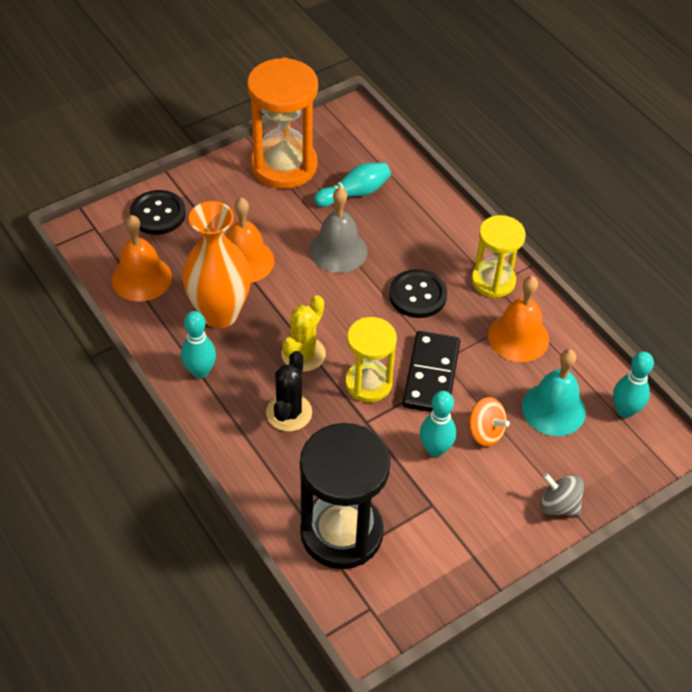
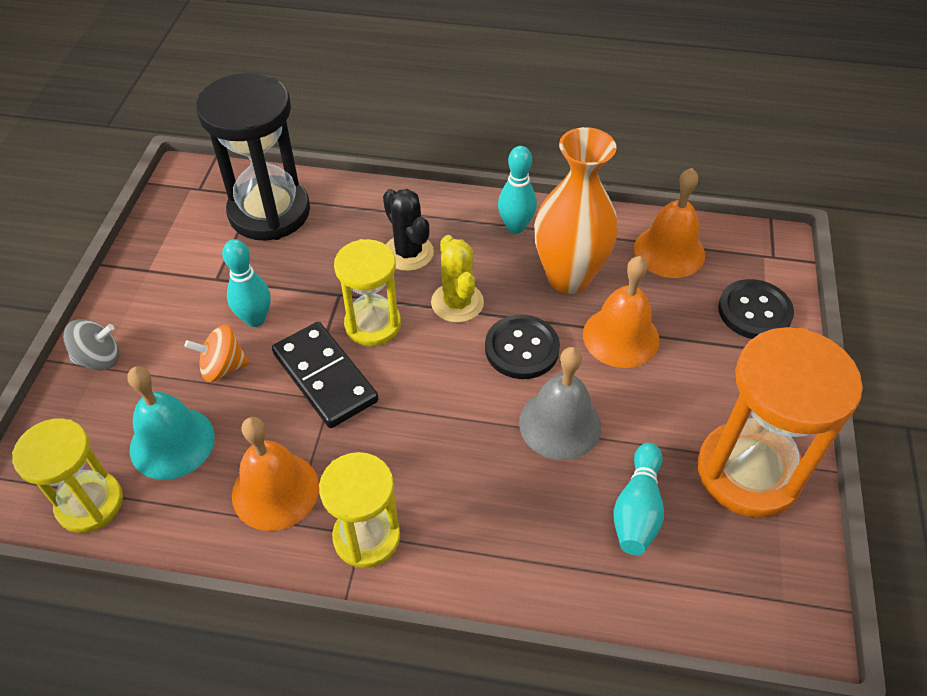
camera: 135 degrees right, 0 degrees up
(417, 295) = (426, 446): black button -> black button (522, 348)
(625, 410) = (90, 503): turquoise bowling pin -> yellow hourglass

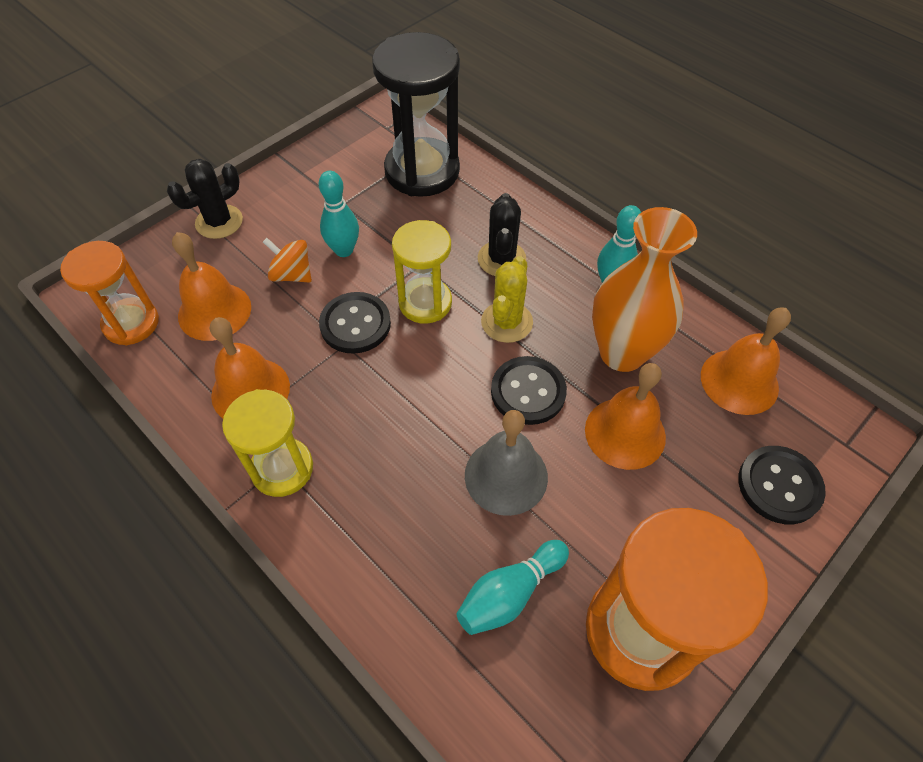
camera: 35 degrees right, 5 degrees up
(90, 503) = (131, 323): yellow hourglass -> orange hourglass
(99, 359) = (219, 222): grey spinning top -> black cactus
(172, 442) = (214, 311): turquoise bell -> orange bell
(324, 377) = (355, 324): black domino -> black button

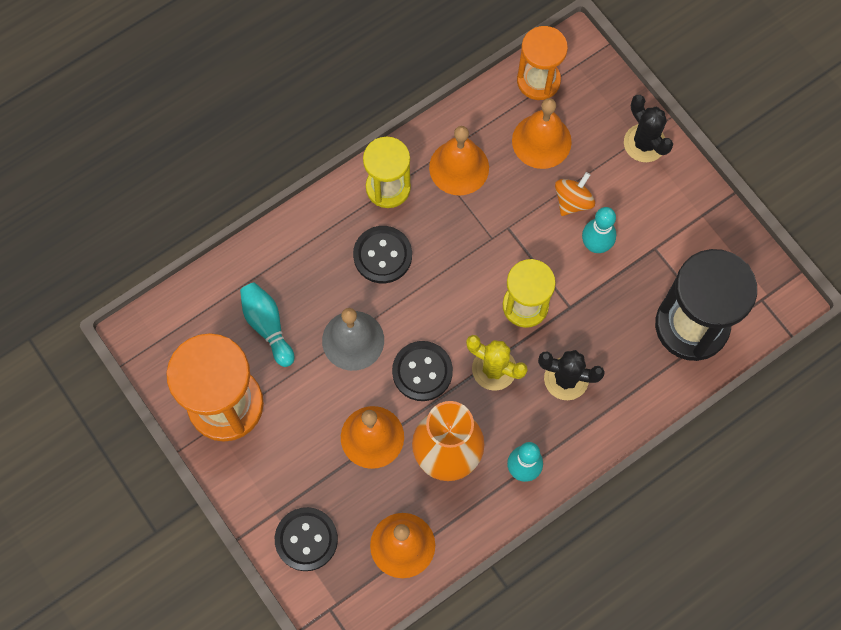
camera: 100 degrees right, 15 degrees up
(355, 324) = (511, 248): black button -> black button (382, 255)

